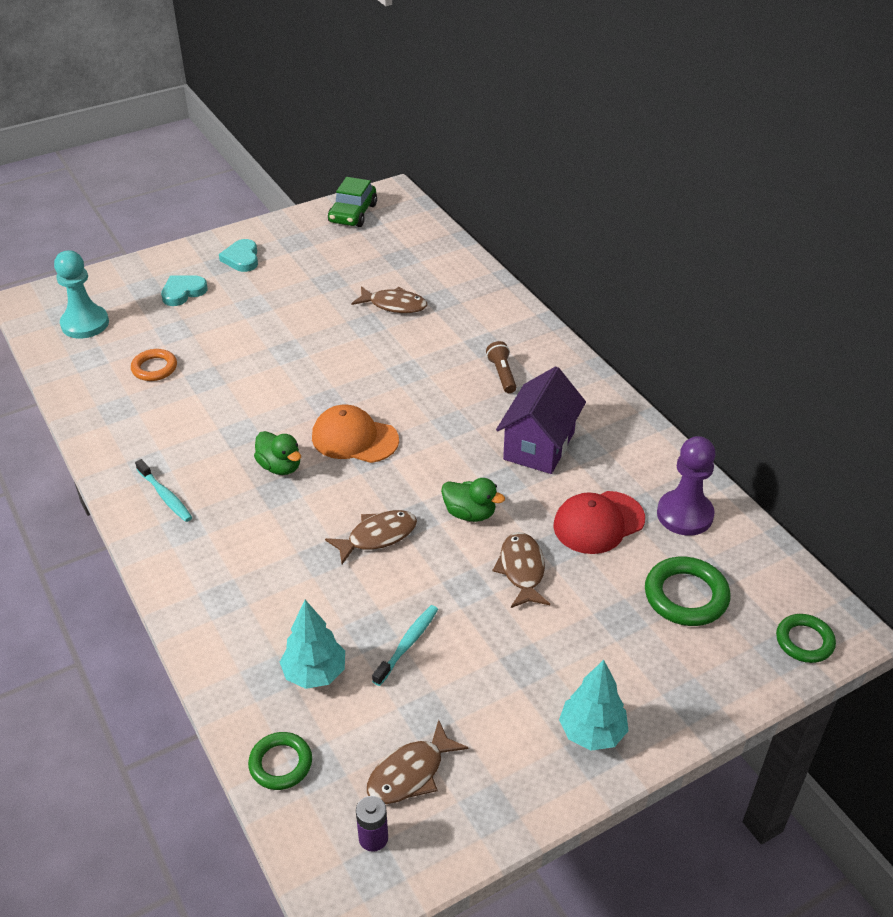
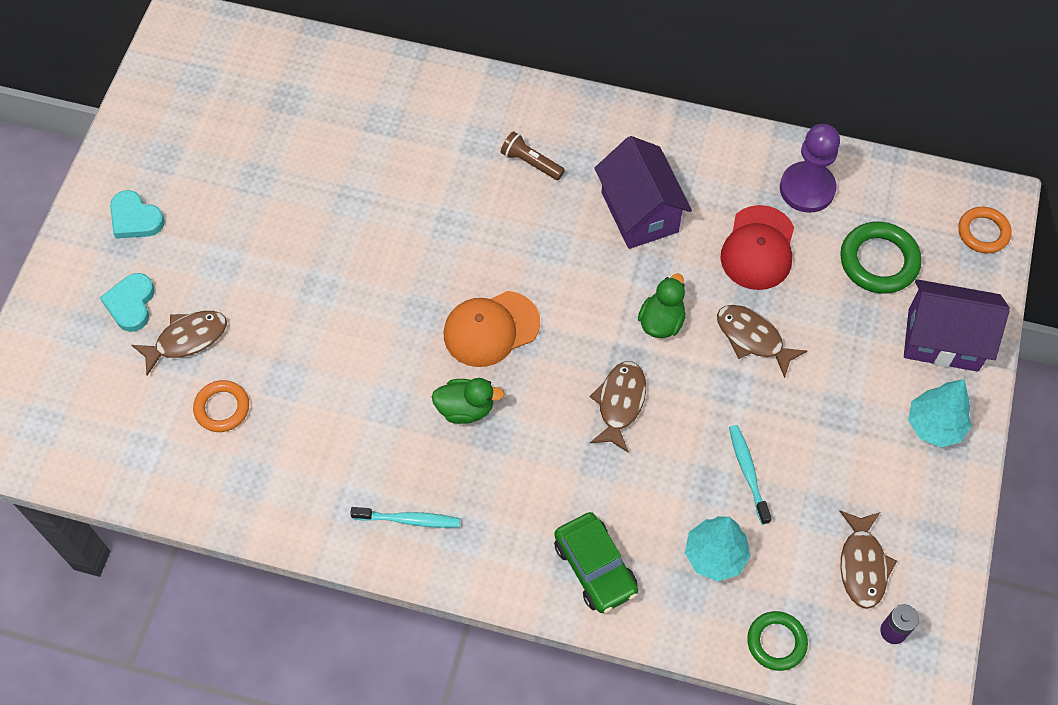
camera: 45 degrees left, 20 degrees up
(85, 324) = (83, 418): turquoise pawn -> none
(353, 213) = (174, 78): green car -> green car (595, 567)
(394, 305) = (351, 159): brown fish -> brown fish (187, 339)
(470, 513) = (661, 321): green duck -> green duck turned 45 degrees counterclockwise
(675, 683) = (943, 340): none -> purple house
(804, 641) = (983, 232): green ring -> orange ring

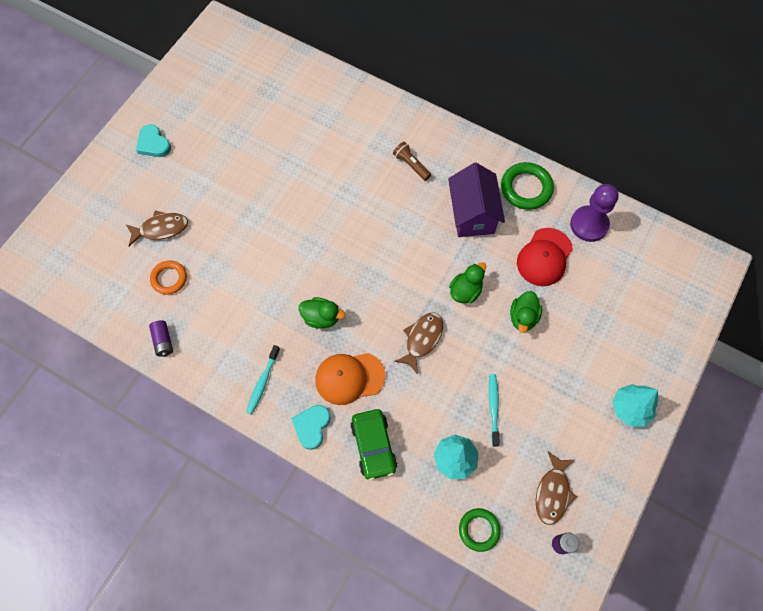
camera: 15 degrees right, 5 degrees up
(131, 304) = (134, 198): turquoise heart -> turquoise heart (311, 426)
(241, 499) = (163, 341): none -> purple battery
(408, 520) = (263, 382): turquoise toothbrush -> turquoise toothbrush turned 90 degrees clockwise
(491, 329) = (353, 269): orange cap -> orange cap (349, 378)
(752, 338) = (523, 317): brown fish -> green duck
(879, 261) = (624, 285): green ring -> green ring (526, 188)
(943, 340) = (652, 350): purple house -> none
(983, 232) = (701, 283): orange ring -> none

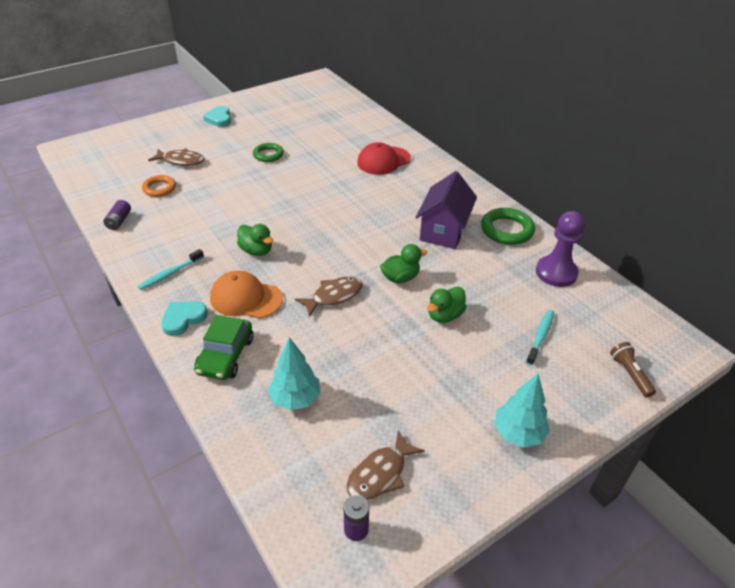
camera: 25 degrees right, 25 degrees down
(411, 165) = (410, 185): brown flashlight -> brown flashlight (630, 374)
(479, 530) = (274, 472): green ring -> green ring (268, 155)
(493, 408) = (365, 373): turquoise toothbrush -> turquoise toothbrush (540, 336)
(544, 257) = (495, 280): red cap -> red cap (383, 161)

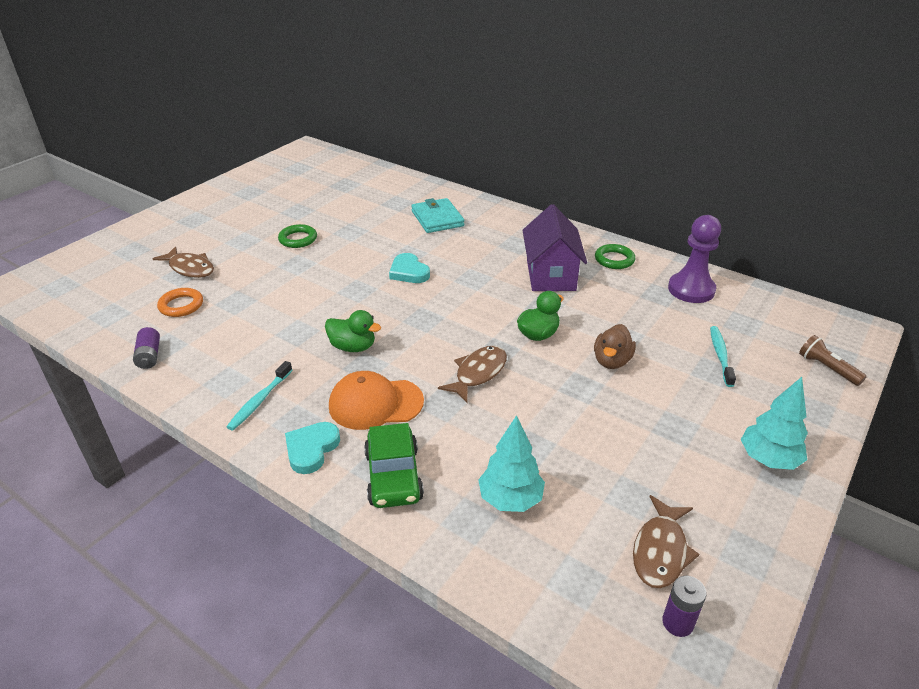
camera: 20 degrees left, 5 degrees down
(181, 161) = (190, 268): brown fish -> brown fish turned 45 degrees clockwise
(219, 119) = (210, 212): turquoise heart -> turquoise heart (409, 272)
(383, 161) = (437, 218): red cap -> turquoise wallet
(444, 315) = (611, 361): green duck -> brown duck
(507, 230) = (614, 259): green ring -> green ring, size x0.66

